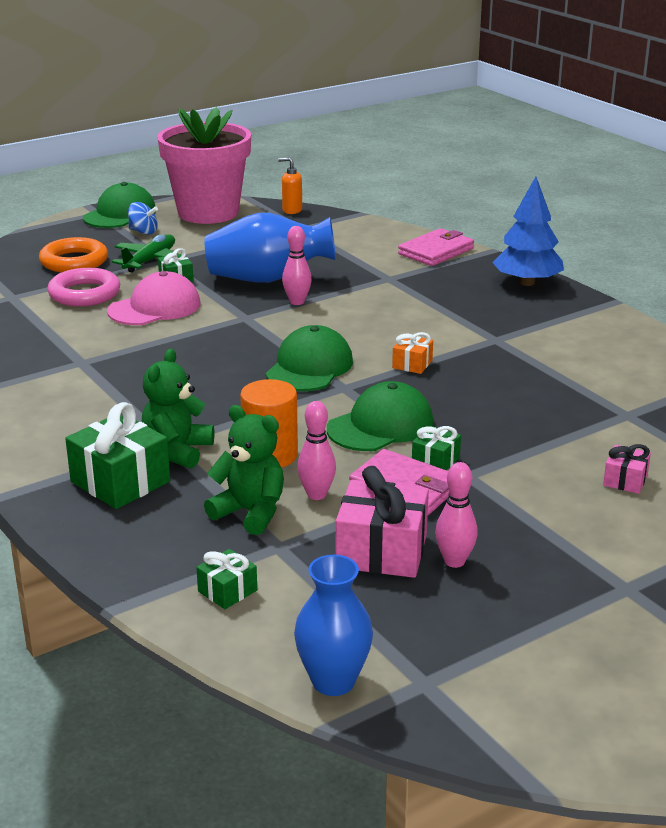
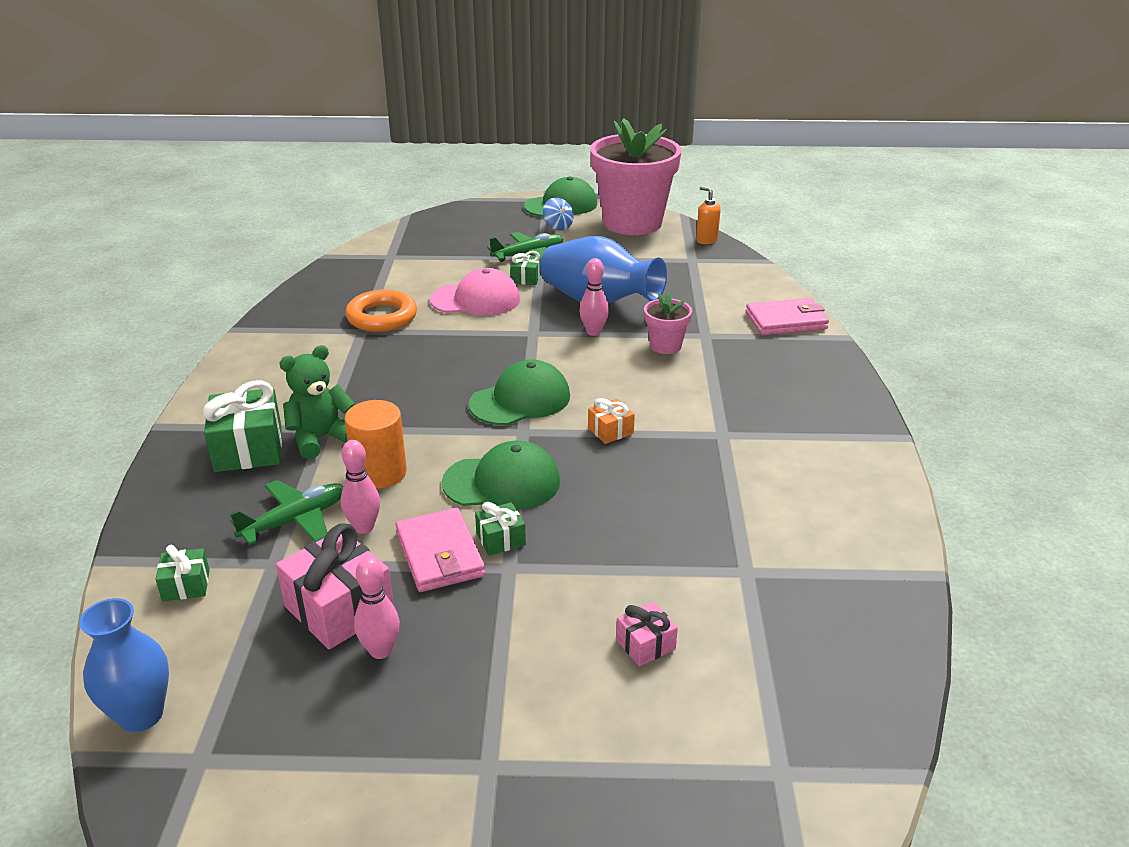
camera: 35 degrees right, 5 degrees up
(74, 261) = (472, 238): orange ring -> orange ring (382, 317)
(84, 294) = (442, 270): pink ring -> none
(250, 512) = (295, 520): green teddy bear -> green plane
(369, 294) = (665, 346): none -> pink flower pot
(527, 282) = (834, 383): blue tree -> none

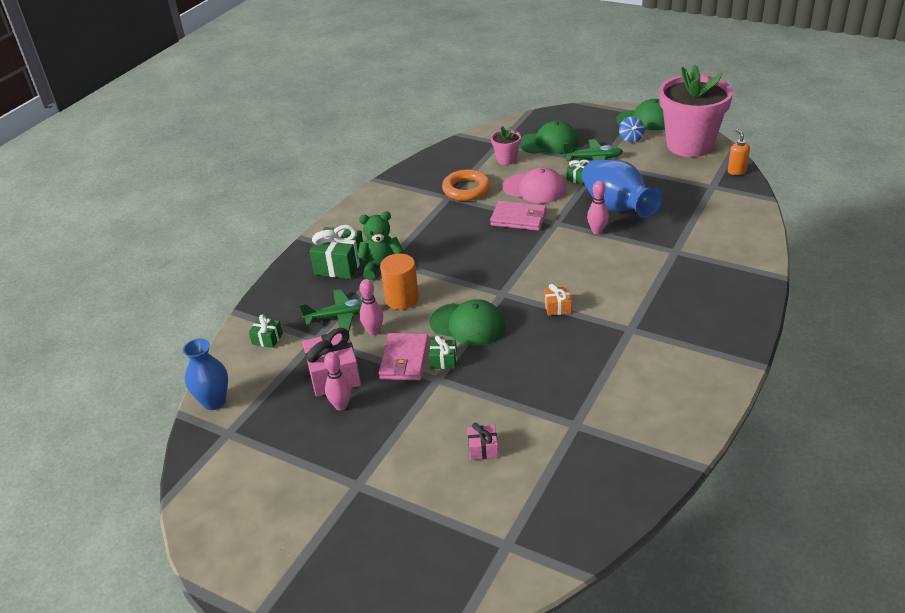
camera: 30 degrees right, 5 degrees up
(520, 400) = (515, 271): green cap -> green cap (549, 143)
(665, 346) = (640, 253): pink flower pot -> pink flower pot (506, 159)
(786, 321) = (745, 253): pink wallet -> pink wallet (518, 218)

